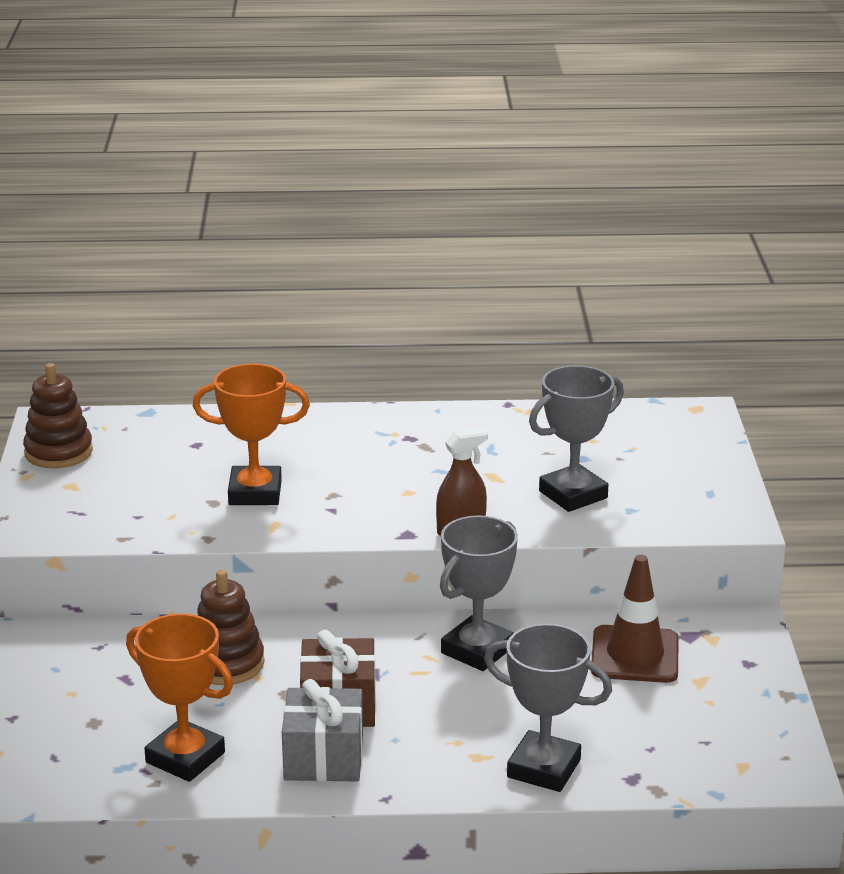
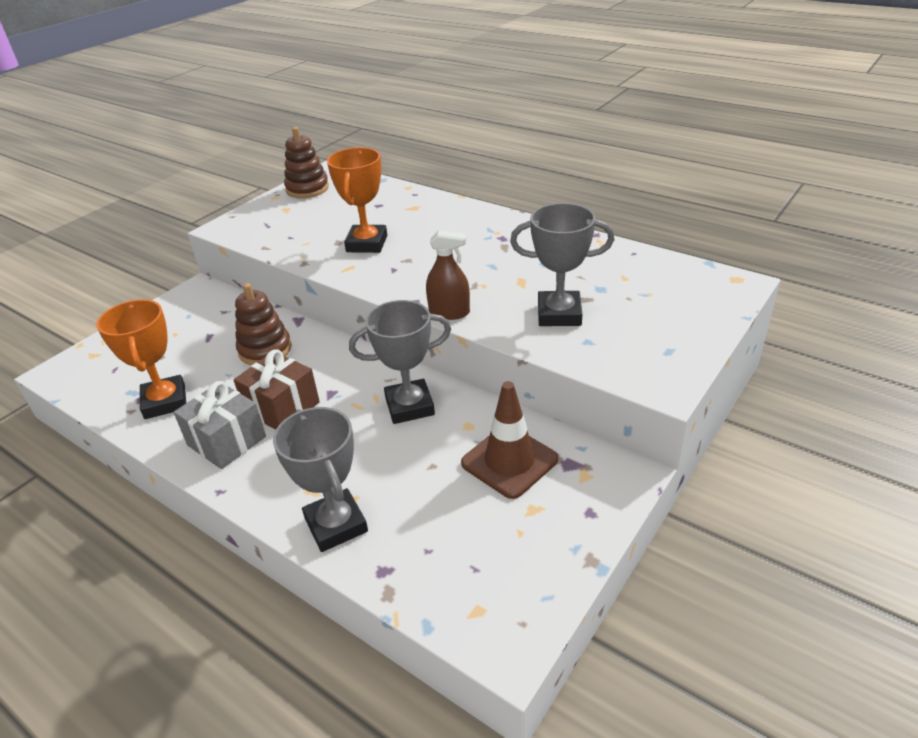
camera: 40 degrees right, 10 degrees up
(255, 492) = (367, 244): orange trophy -> orange trophy turned 60 degrees clockwise

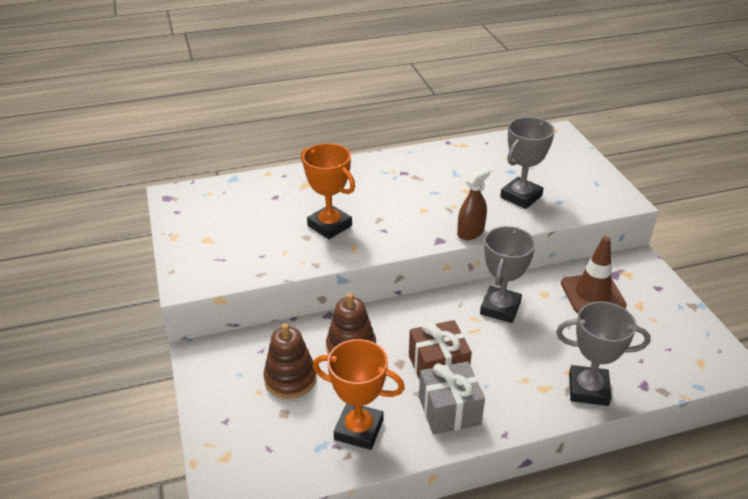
camera: 55 degrees left, 0 degrees up
(307, 189) = (188, 216): brown stacking toy -> brown stacking toy (290, 379)

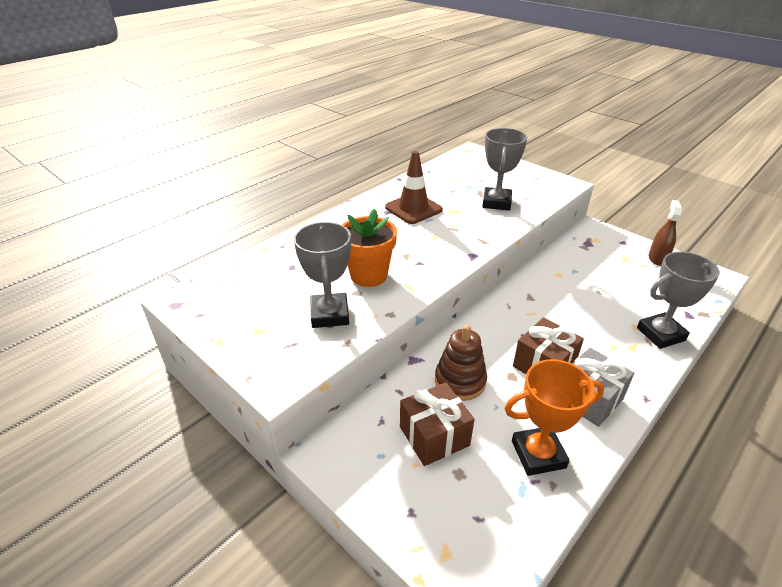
camera: 30 degrees left, 0 degrees up
(290, 379) = (434, 436): brown stacking toy -> brown gift
(329, 226) = (369, 275): orange trophy -> orange flower pot
(470, 232) = (489, 241): brown spray bottle -> brown spray bottle (657, 258)
(500, 308) = (540, 297): grey trophy -> grey trophy (330, 314)
(592, 294) = (589, 262): brown traffic cone -> brown traffic cone (413, 209)

